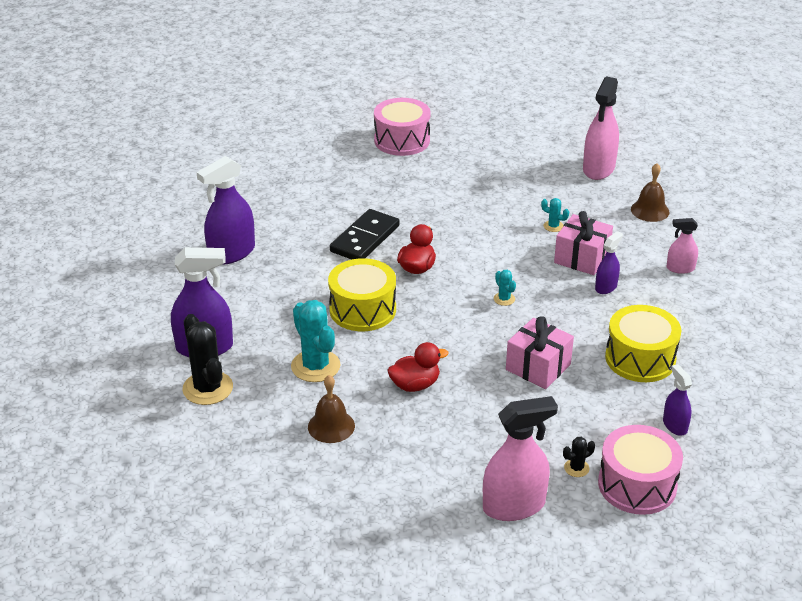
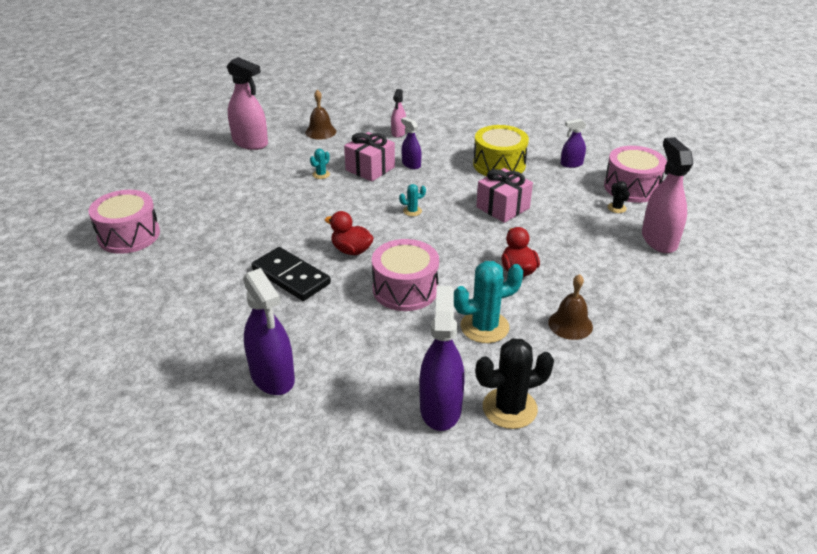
camera: 80 degrees left, 0 degrees up
(362, 310) = (405, 289): yellow drum -> pink drum

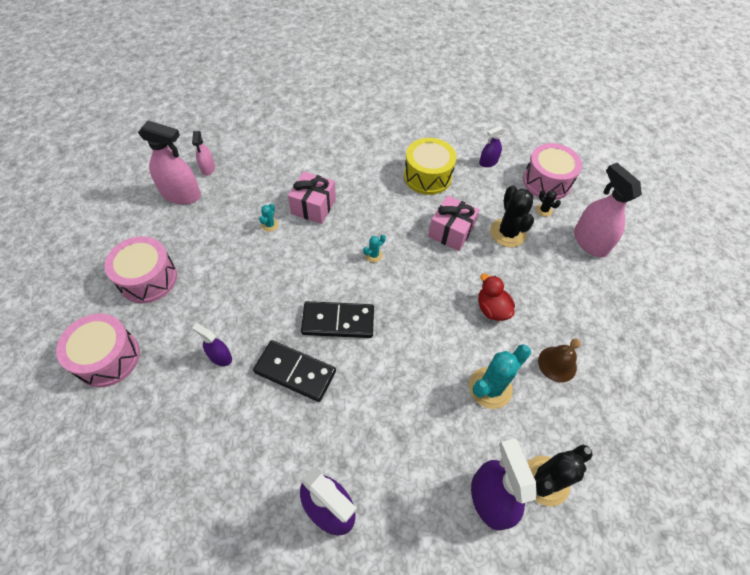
camera: 20 degrees left, 20 degrees up
(320, 132) = (246, 165): brown bell -> none
(351, 250) = (338, 321): red duck -> black domino
(398, 133) = (321, 151): pink spray bottle -> pink spray bottle (208, 168)
(405, 289) = (405, 359): pink drum -> pink drum (148, 278)
(411, 164) = (349, 193): purple spray bottle -> purple spray bottle (220, 357)
(566, 218) = (508, 233): none -> black cactus

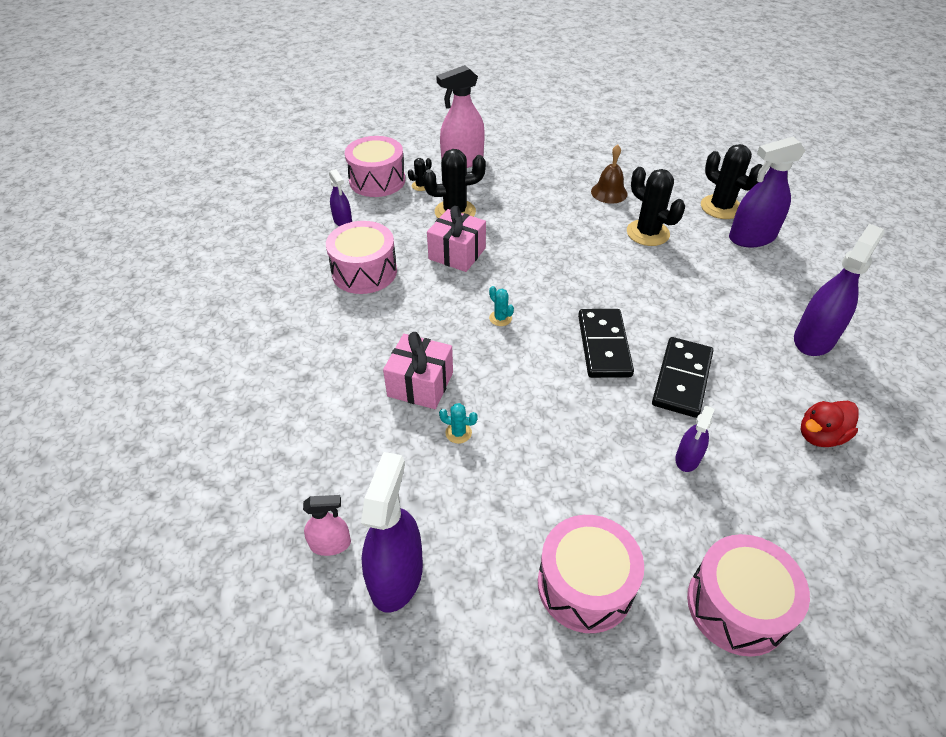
camera: 90 degrees left, 10 degrees down
(181, 195) = (396, 576): pink spray bottle -> purple spray bottle
(427, 176) = (364, 272): yellow drum -> pink drum
(490, 388) = (647, 233): turquoise cactus -> black cactus
(492, 309) = (558, 228): red duck -> red duck (820, 435)

